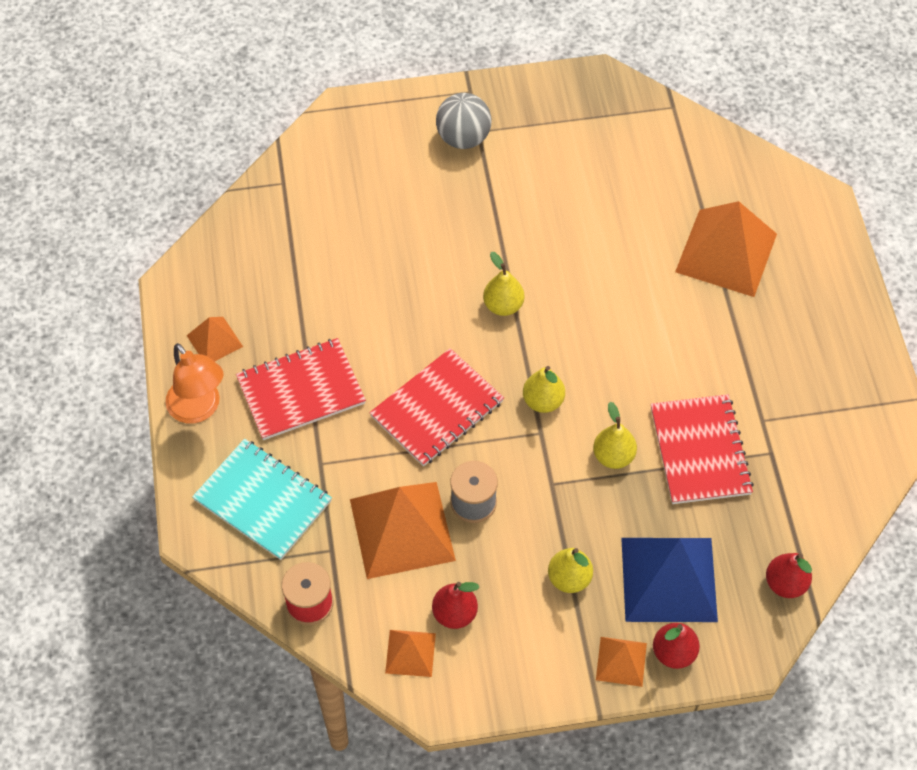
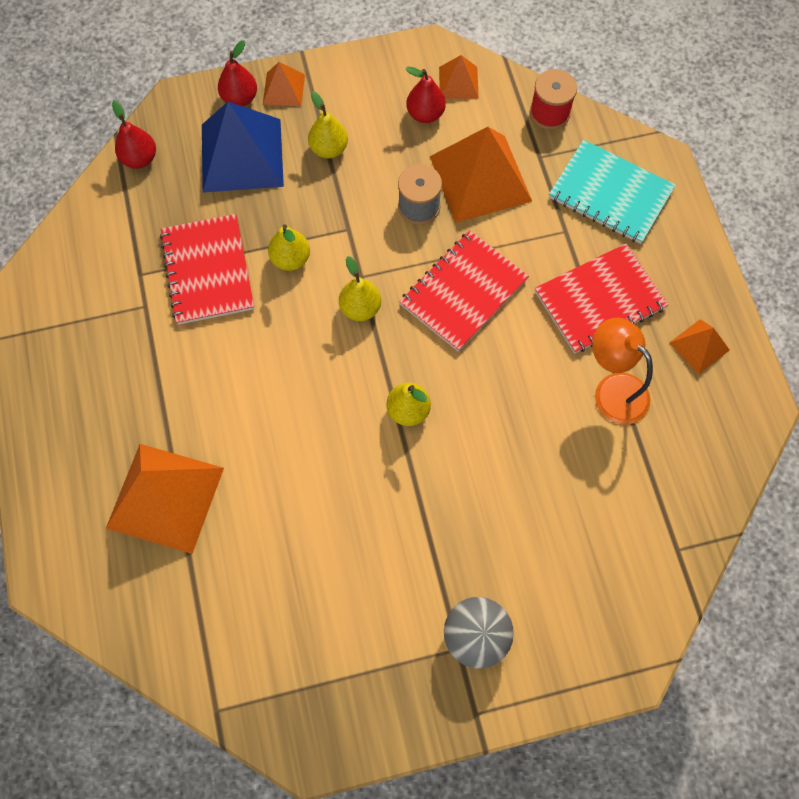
camera: 175 degrees right, 10 degrees up
(199, 409) = (693, 274): orange lamp -> orange lamp (612, 389)

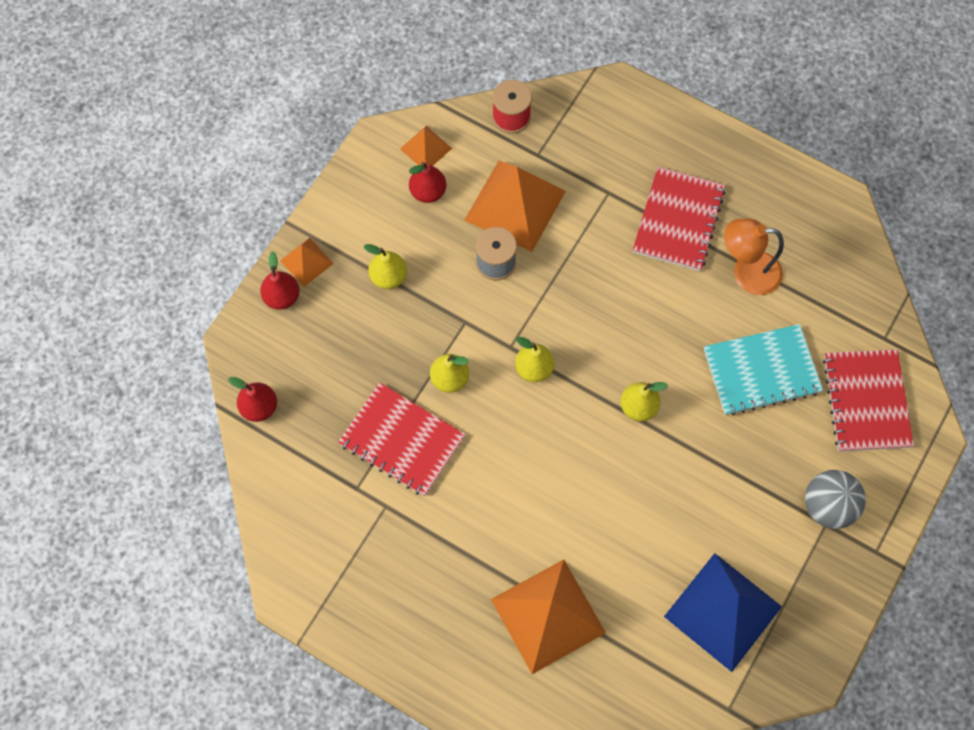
camera: 45 degrees left, 0 degrees up
(242, 155) = (331, 337): blue pyramid -> blue pyramid (723, 611)
(463, 292) = (588, 295): red notebook -> red notebook (866, 401)
(610, 194) = (610, 140): turquoise notebook -> turquoise notebook (761, 371)
(699, 346) = (768, 195): orange pyramid -> none

